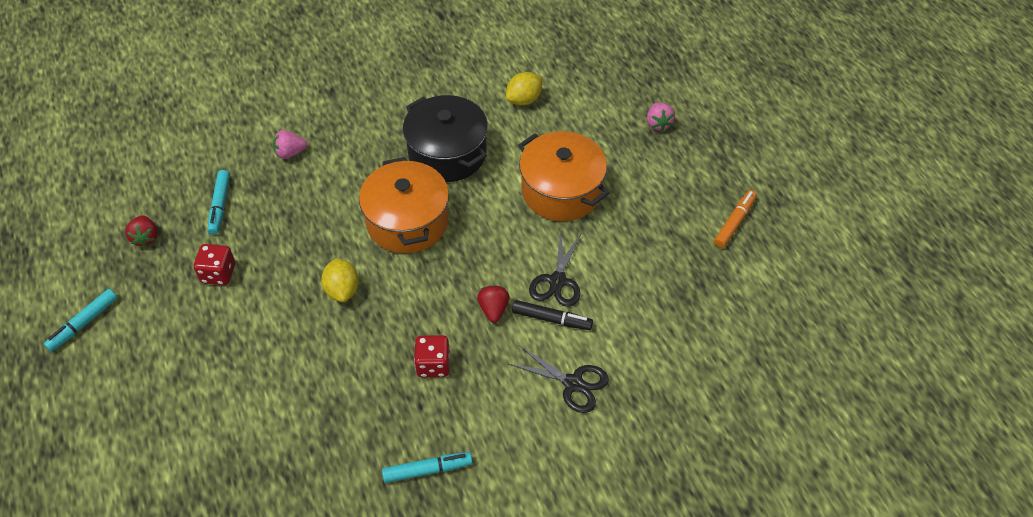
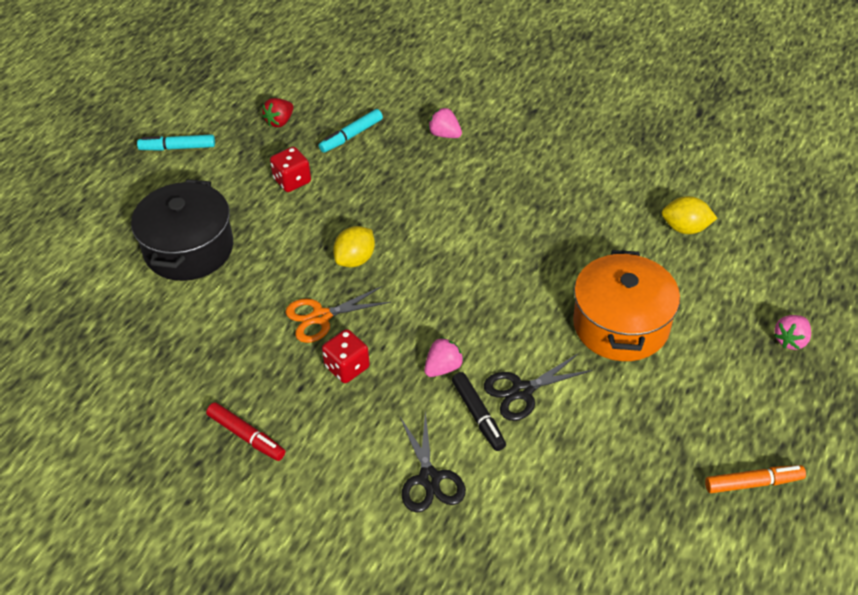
camera: 50 degrees right, 5 degrees down
(371, 348) = (321, 317): none -> orange scissors
(407, 221) = (464, 249): orange pot -> none
(427, 470) = (246, 436): turquoise marker -> red marker
(447, 153) = (562, 222): black pot -> black pot (189, 249)
(493, 309) = (443, 367): red strawberry -> pink strawberry

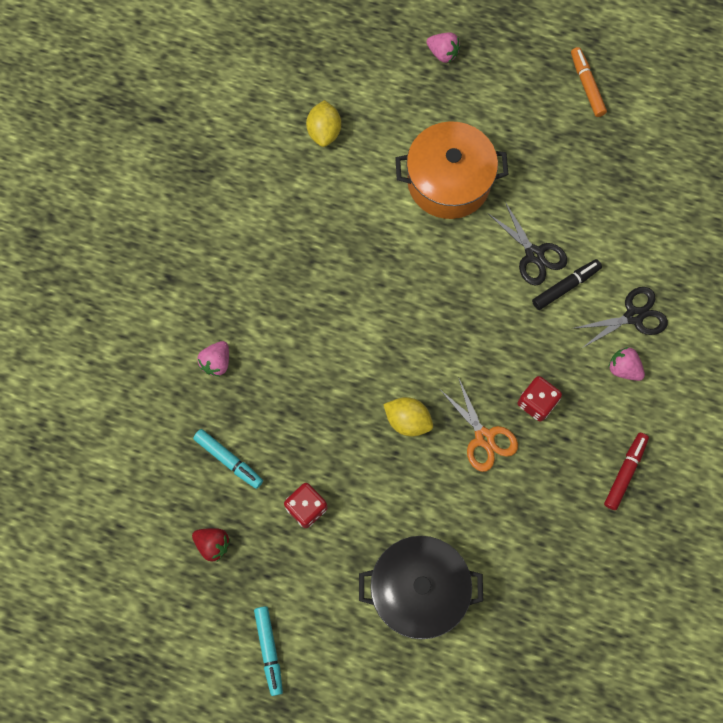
camera: 100 degrees left, 25 degrees up
(443, 367) = (522, 321): pink strawberry -> pink strawberry (623, 368)

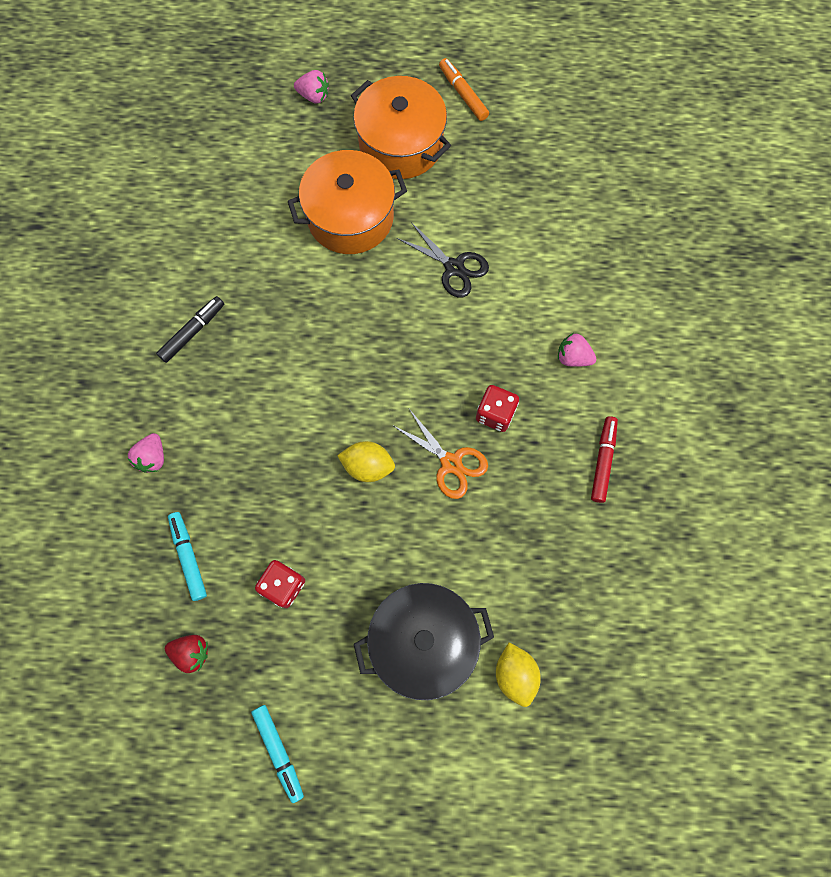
camera: 15 degrees left, 0 degrees up
(229, 460) = (188, 557): turquoise marker -> turquoise marker turned 135 degrees counterclockwise
(324, 131) = (212, 198): yellow lemon -> yellow lemon (515, 674)
(514, 121) = (401, 144): none -> orange pot
(565, 286) = (493, 291): black marker -> black marker (192, 332)
(633, 316) = (569, 303): black scissors -> none

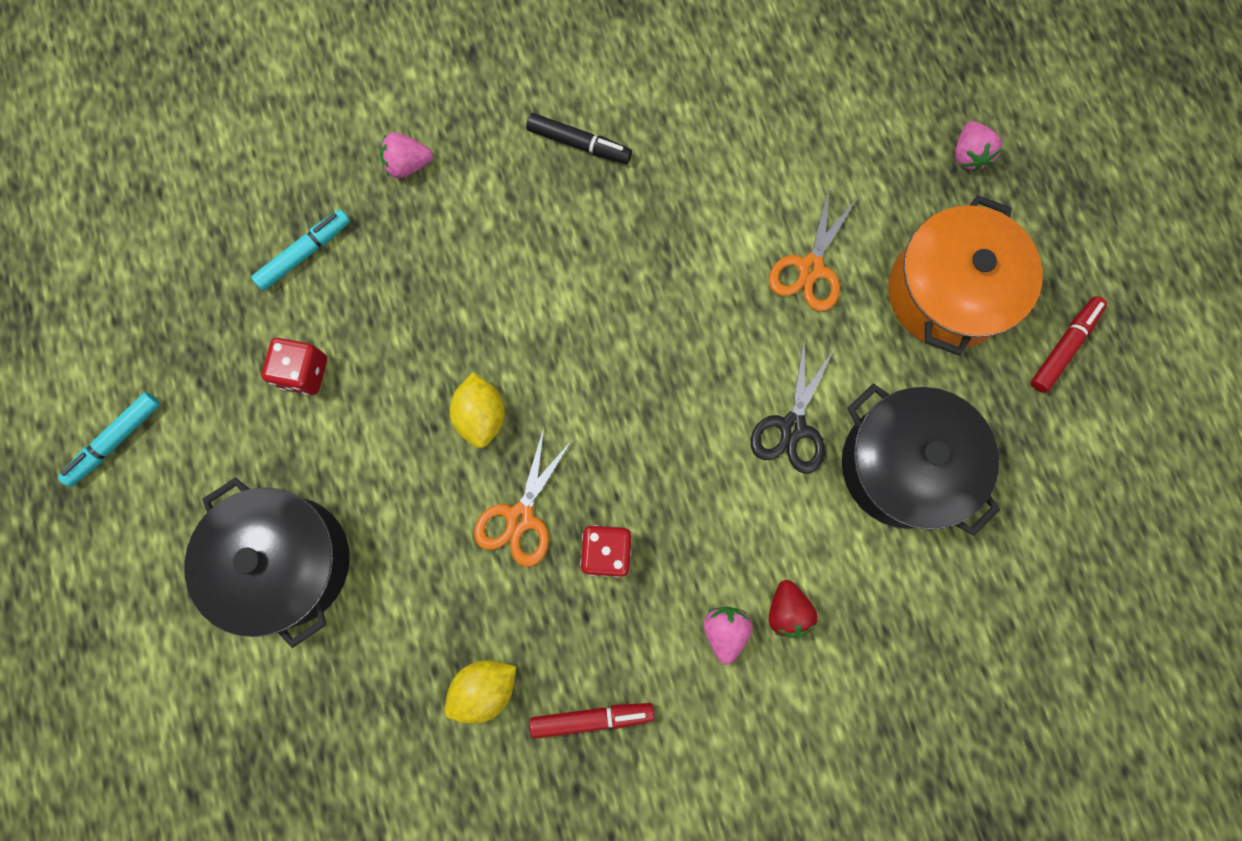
camera: 70 degrees right, 5 degrees up
(191, 652) = (199, 301): red strawberry -> red strawberry (787, 610)
(350, 217) = (810, 268): orange pot -> orange scissors
(463, 94) = (1063, 346): orange marker -> red marker
(504, 212) = (902, 465): none -> black pot
(515, 674) = (279, 689): yellow lemon -> yellow lemon (485, 687)

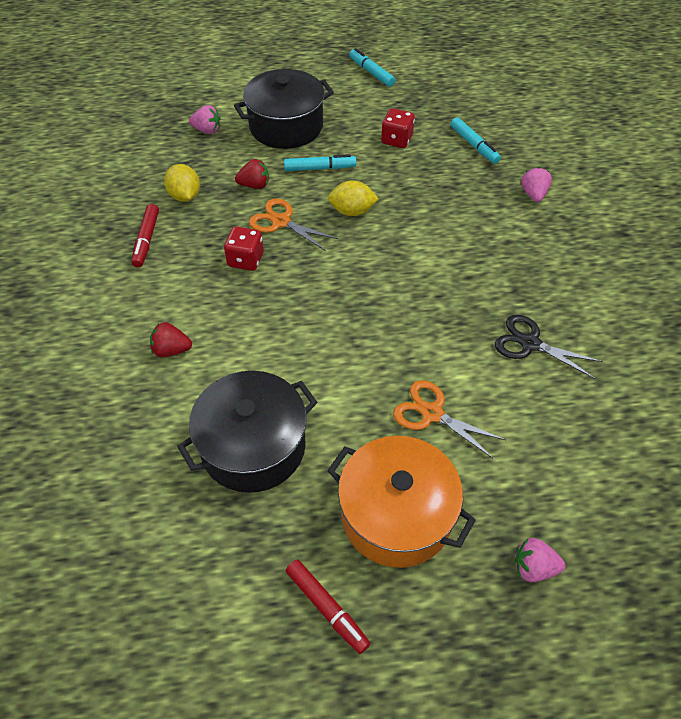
camera: 100 degrees right, 25 degrees down
(389, 483) = (320, 168): none -> turquoise marker
(444, 579) = (254, 185): none -> red strawberry
(579, 144) = (548, 283): black marker -> none
(724, 630) = (172, 313): pink strawberry -> pink strawberry (207, 130)
(792, 427) = (303, 377): black scissors -> black scissors (530, 343)

